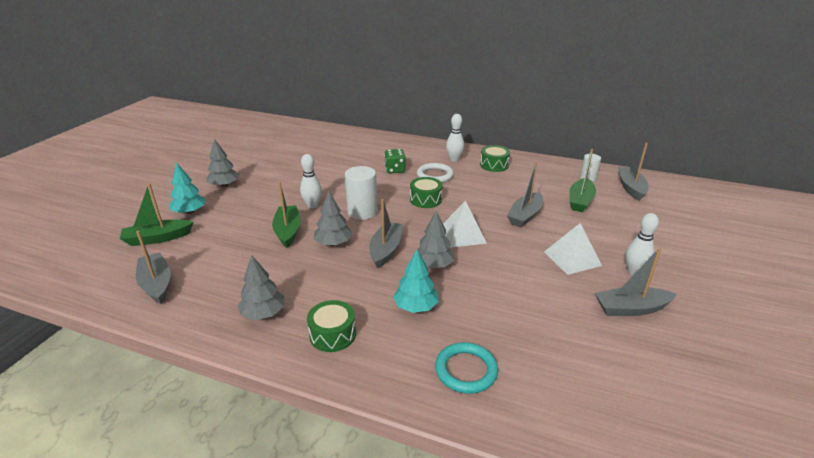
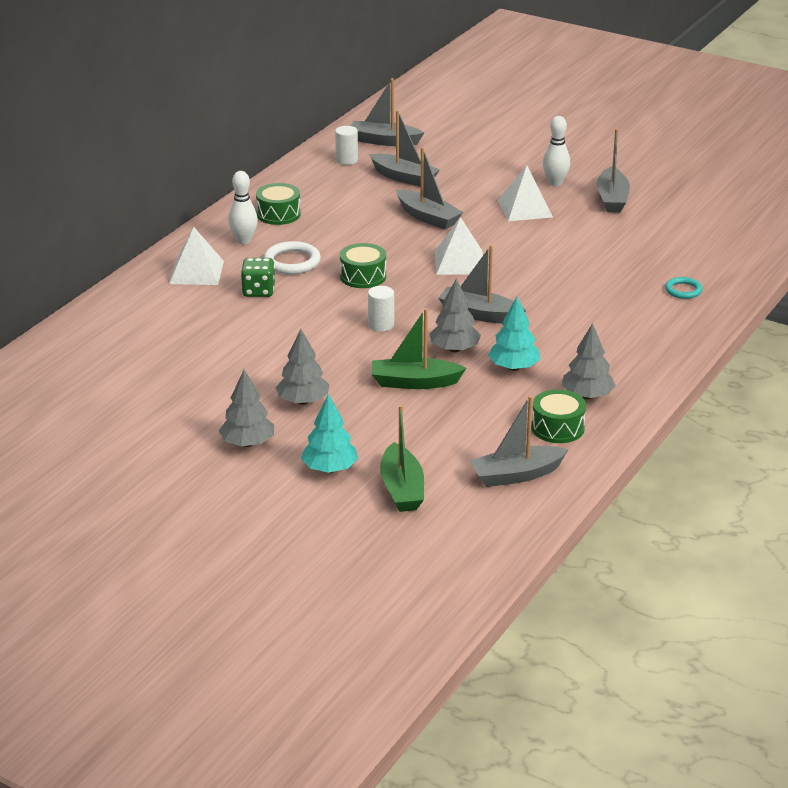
camera: 80 degrees left, 0 degrees up
(312, 205) = (347, 363): white bowling pin -> none
(332, 334) = (627, 354): green drum -> green drum (557, 428)
(362, 212) = (381, 325): white cylinder -> white cylinder, size x0.60
(411, 151) = (196, 272): none -> white pyramid
(416, 307) = (591, 305): turquoise tree -> turquoise tree (514, 367)
(434, 265) = (518, 287): grey tree -> grey tree (303, 401)
(466, 370) = (683, 290): turquoise ring -> turquoise ring, size x0.63
(580, 201) = (404, 178): green boat -> grey boat

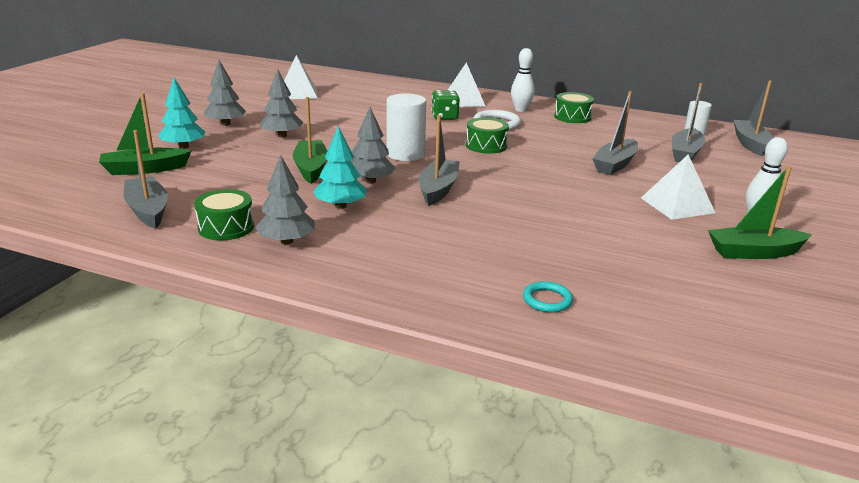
camera: 80 degrees right, 5 degrees down
(381, 325) = (405, 154): white cylinder -> white cylinder, size x1.67
(459, 262) = (535, 179): white pyramid -> white pyramid (298, 93)
(612, 199) = (754, 252): grey boat -> green boat

